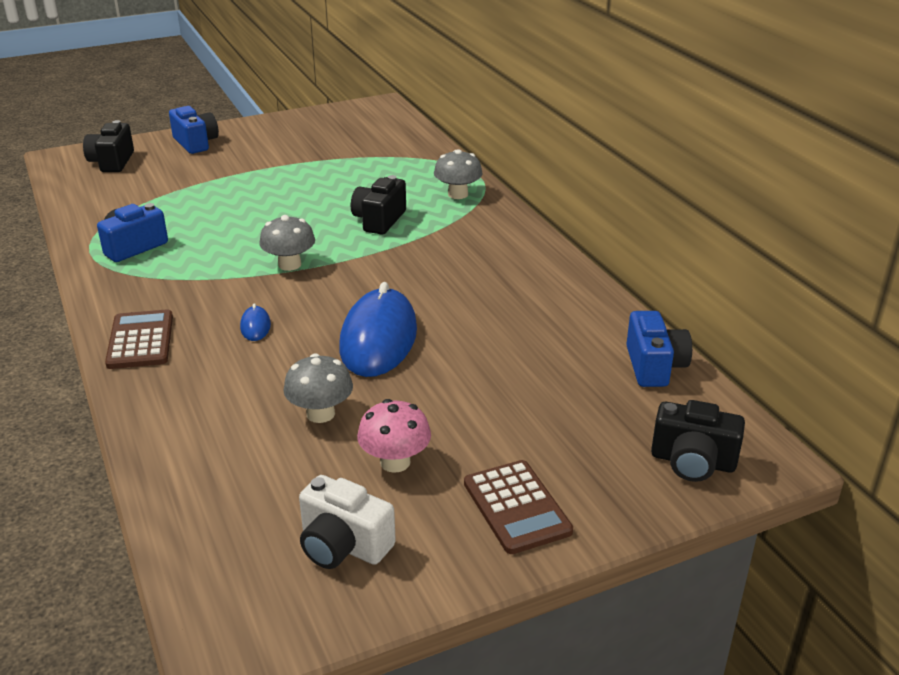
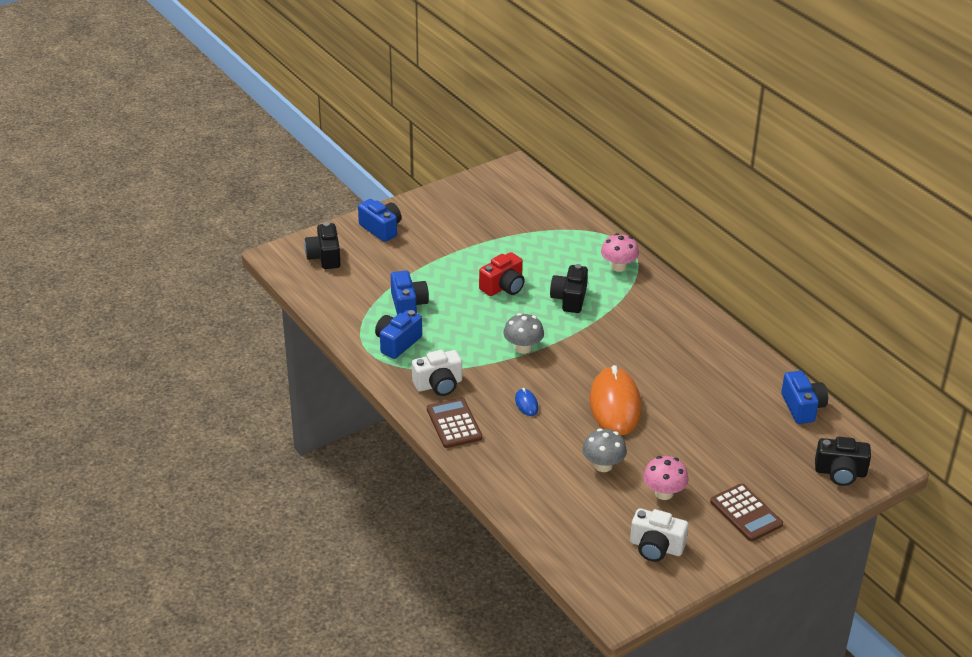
camera: 10 degrees left, 5 degrees up
(152, 294) = (439, 385): none -> white camera
(175, 211) = (408, 305): none -> blue camera
(303, 203) = (503, 287): none -> red camera
(378, 338) = (615, 405): blue mouse -> orange mouse
(458, 194) = (618, 266): grey mushroom -> pink mushroom

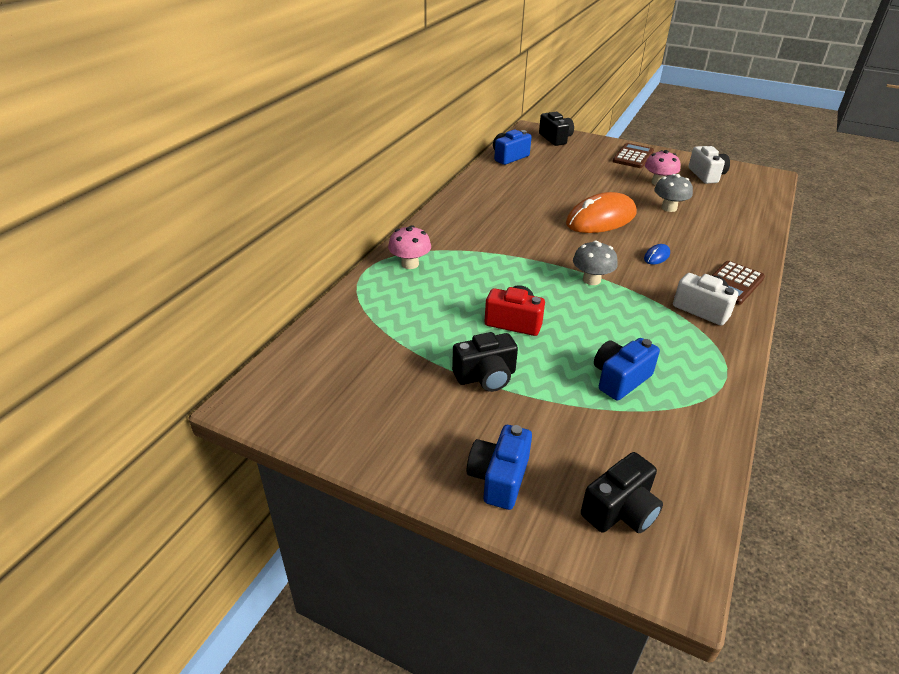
camera: 120 degrees left, 0 degrees up
(397, 343) = (687, 360): blue camera -> none
(569, 299) = (490, 276): black camera -> black camera (486, 376)

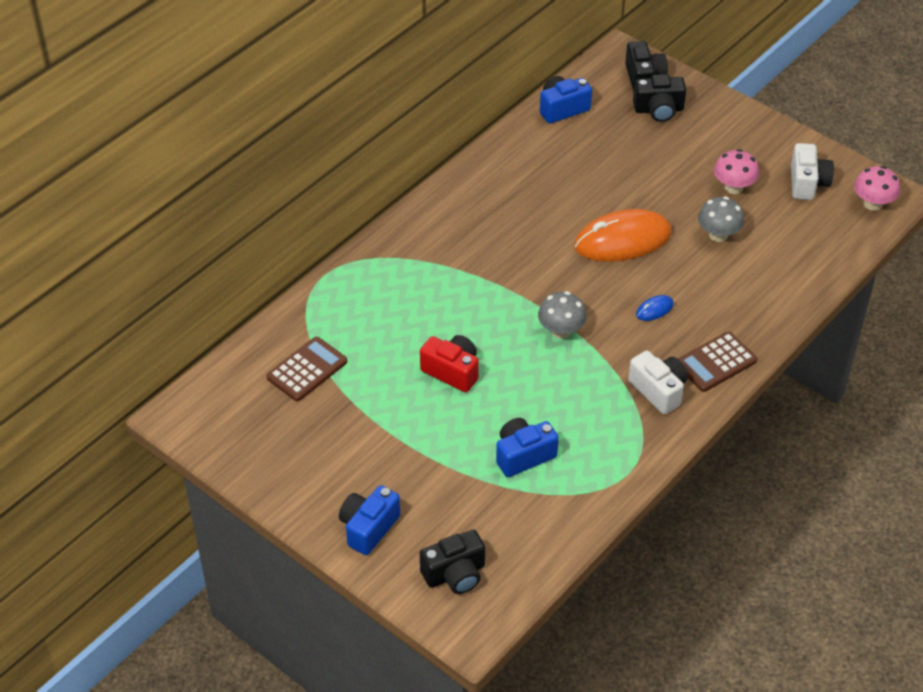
camera: 15 degrees right, 10 degrees up
(410, 264) = (373, 275): pink mushroom -> pink mushroom (873, 204)
(486, 376) = (397, 429): black camera -> black camera (658, 110)
(633, 156) = (730, 131): brown calculator -> brown calculator (307, 370)

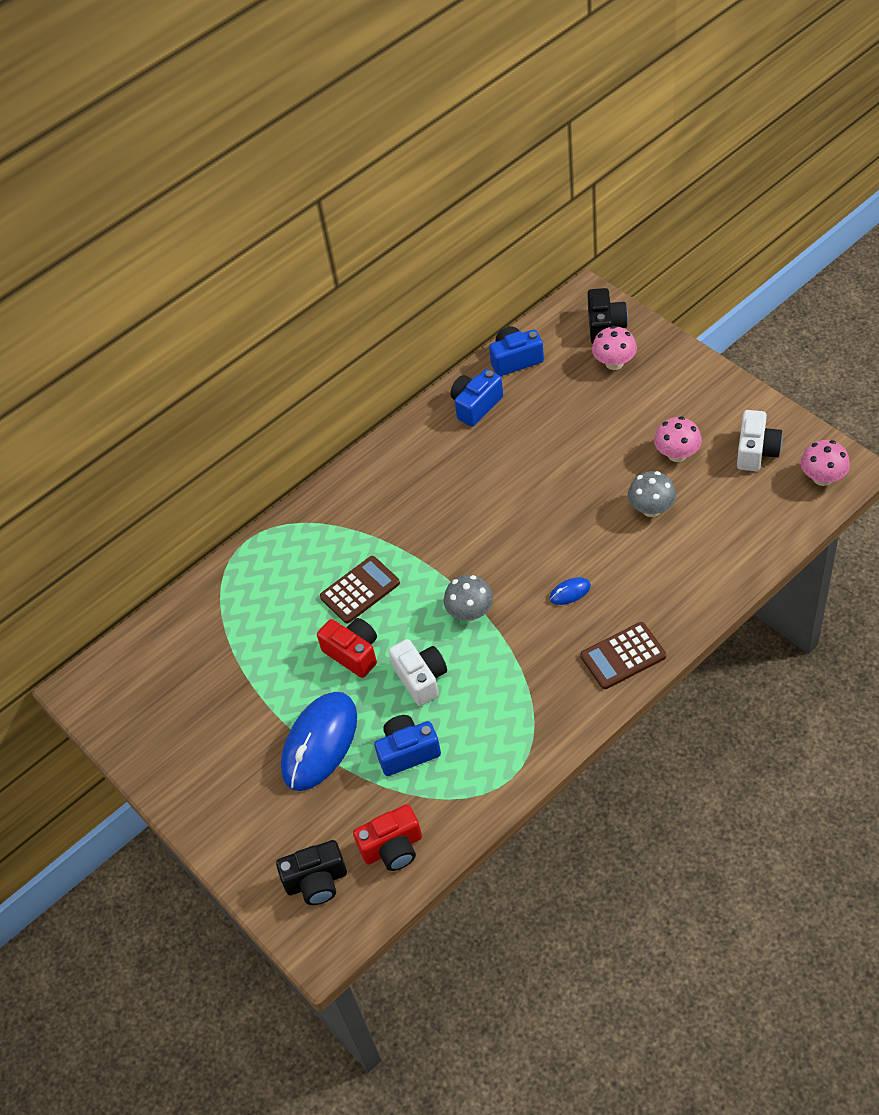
camera: 15 degrees right, 5 degrees up
(307, 370) = (212, 644): brown calculator -> brown calculator (360, 590)
(368, 528) = (241, 823): blue camera -> blue camera (476, 405)
(434, 452) = (320, 743): none -> blue mouse
(525, 540) = (393, 848): none -> red camera
(622, 240) = (551, 511): orange mouse -> none
(658, 110) = (614, 363): black camera -> pink mushroom
(658, 390) = (558, 685): white camera -> white camera (421, 678)

